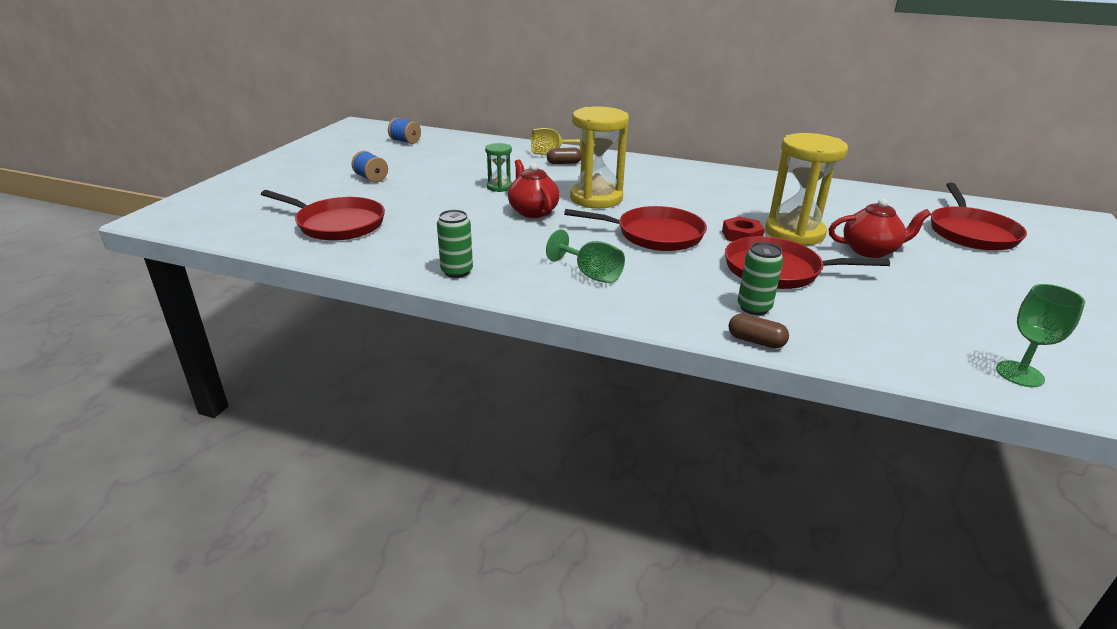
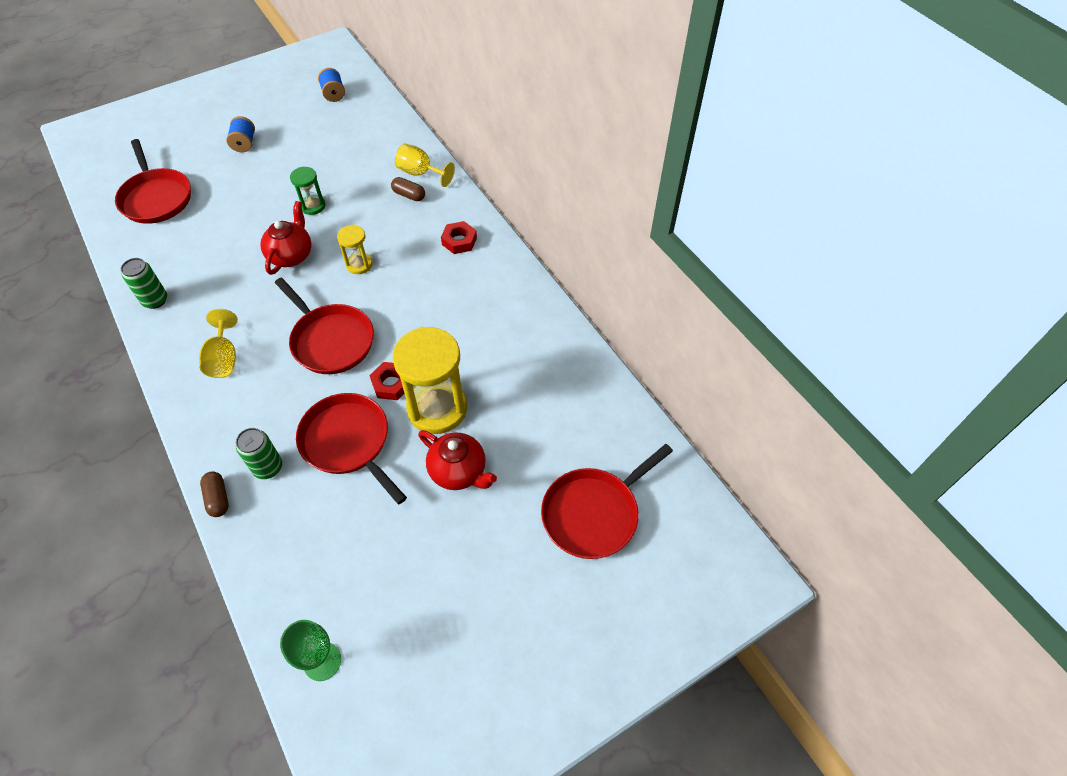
camera: 40 degrees right, 25 degrees up
(591, 274) = (224, 358): green goblet -> yellow goblet
(596, 198) = (359, 264): yellow hourglass -> yellow hourglass, size x0.50
(642, 169) = (459, 241): none -> red nut

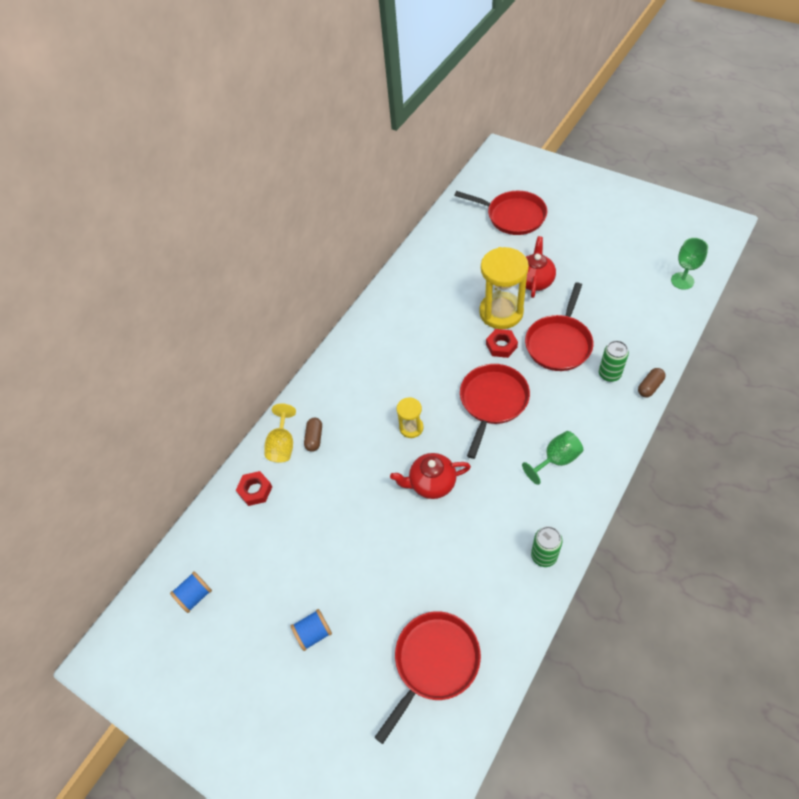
camera: 110 degrees left, 0 degrees up
(224, 358) = (556, 460): yellow goblet -> green goblet
(313, 206) = (367, 505): green hourglass -> none
(459, 241) = (348, 375): red nut -> red nut (255, 490)

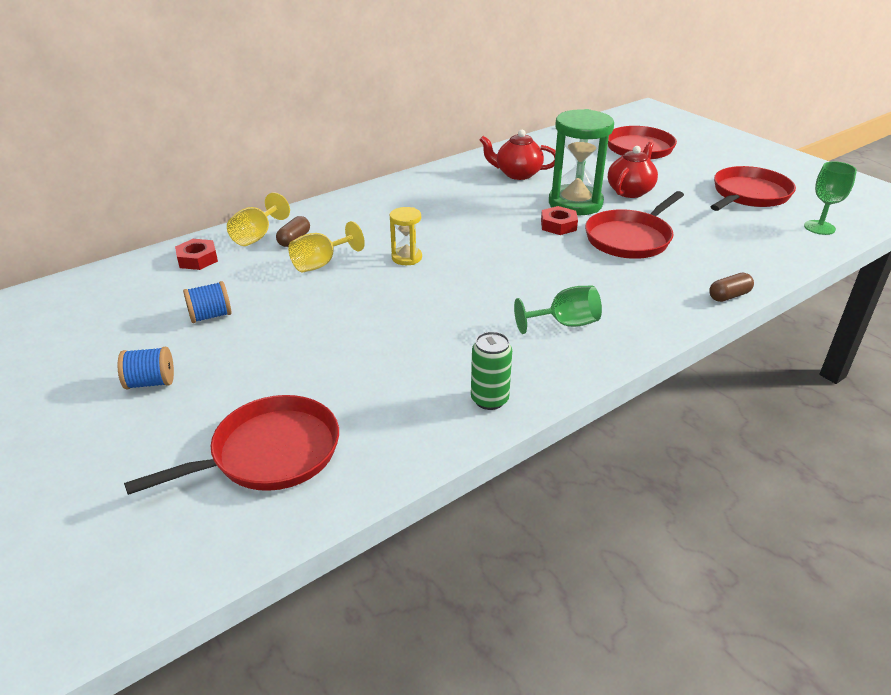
camera: 15 degrees right, 20 degrees down
(195, 596) = (57, 316): blue spool -> blue spool (210, 316)
(352, 459) = (321, 264): none -> yellow goblet
(431, 483) = (395, 303): red teapot -> red teapot (517, 174)
(492, 401) = (517, 261): red pan -> red pan (749, 194)
(501, 312) = (575, 203): yellow hourglass -> green hourglass
(609, 374) = (680, 274): green can -> none

